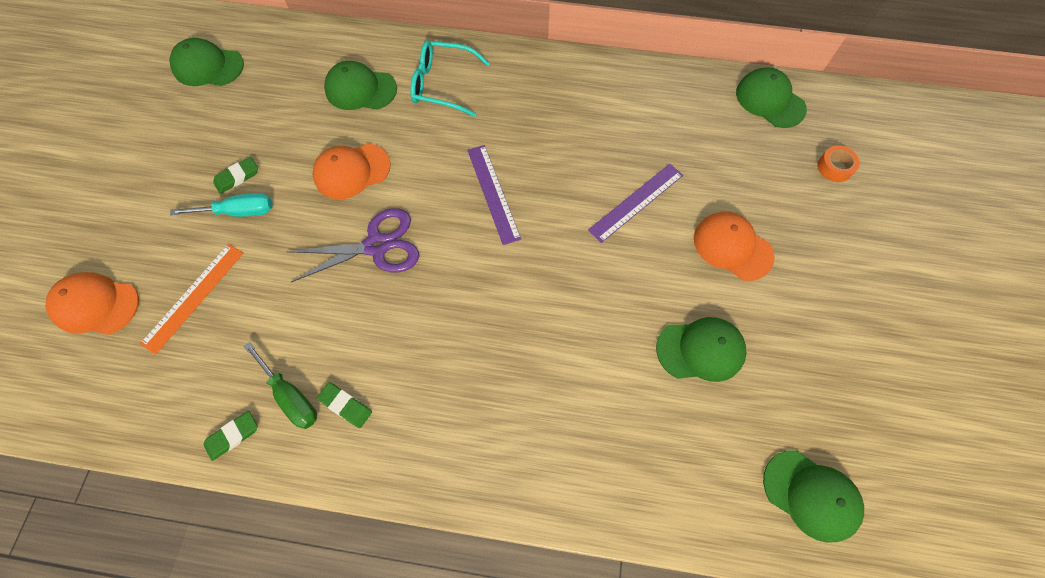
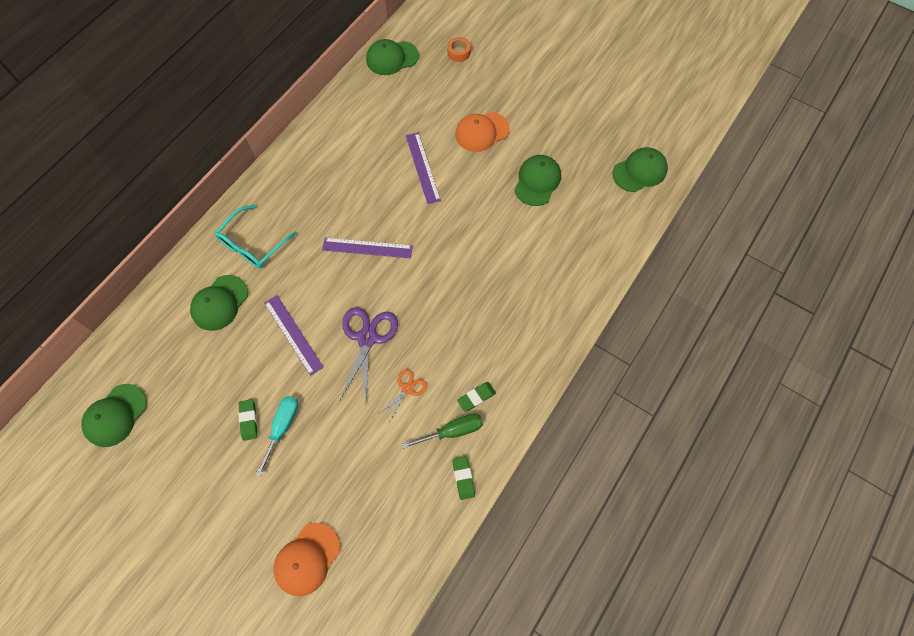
camera: 65 degrees left, 0 degrees up
(194, 297) = (340, 480): orange ruler -> none
(328, 318) = (407, 389): none -> orange scissors
(352, 171) = (293, 334): orange cap -> purple ruler

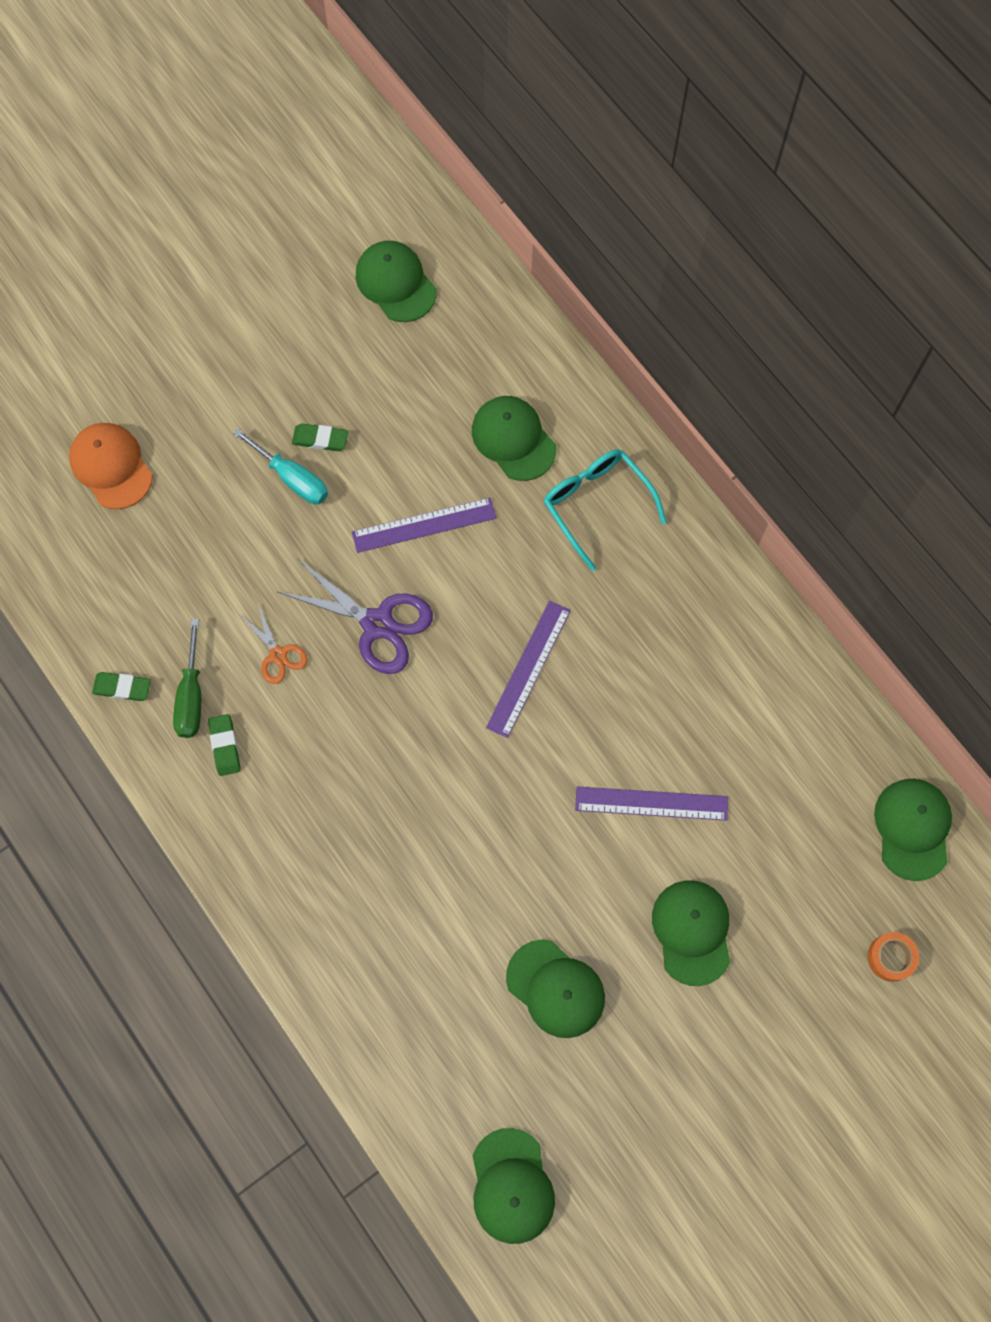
camera: 110 degrees right, 5 degrees up
(482, 132) = (692, 932): orange cap -> green cap

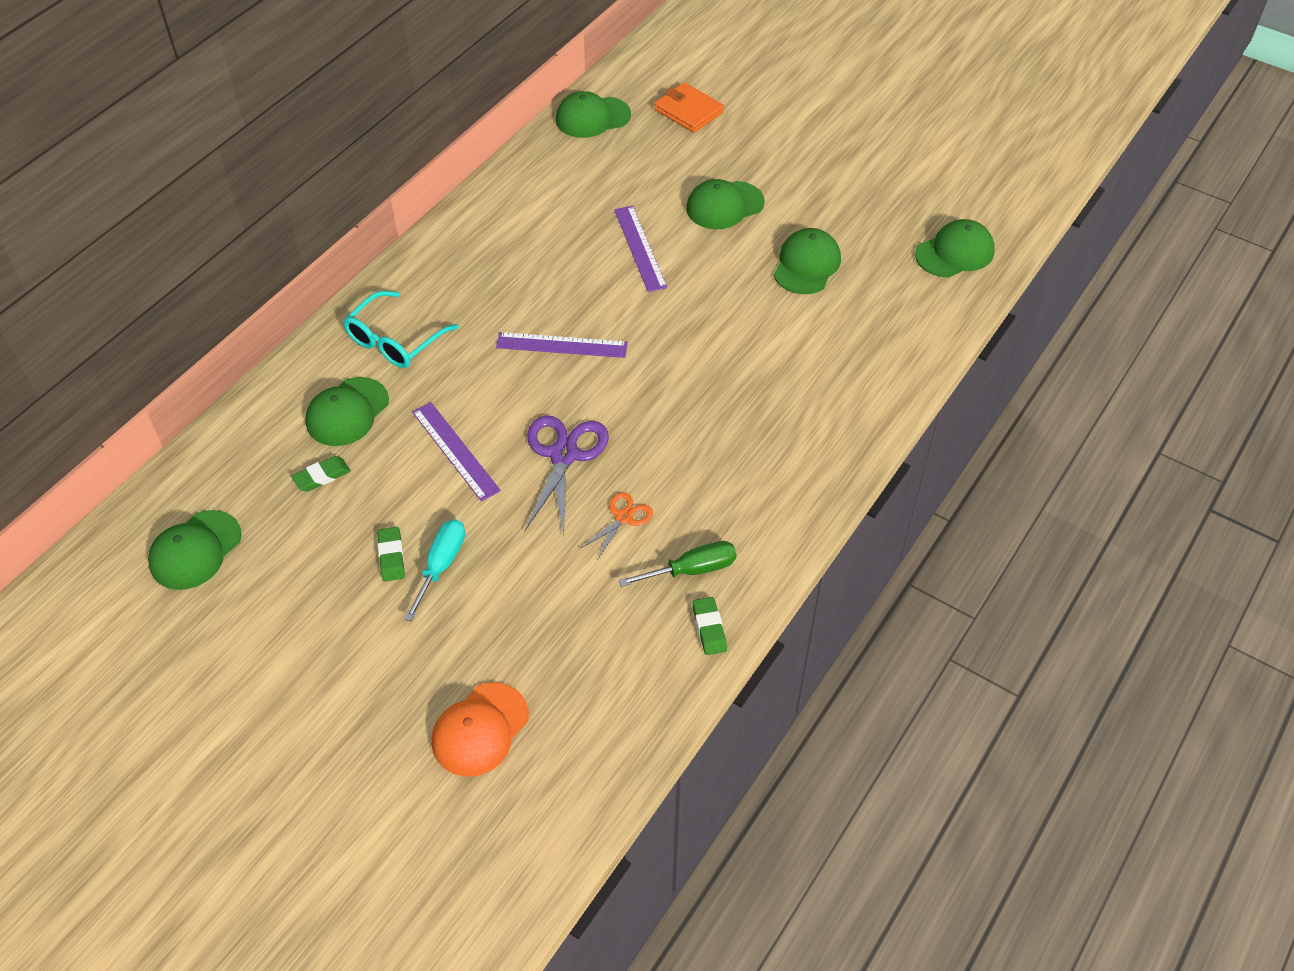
camera: 110 degrees left, 20 degrees down
(225, 746) = (725, 528): green eraser -> green eraser (322, 476)
(890, 957) = (688, 111): orange tape -> orange wallet

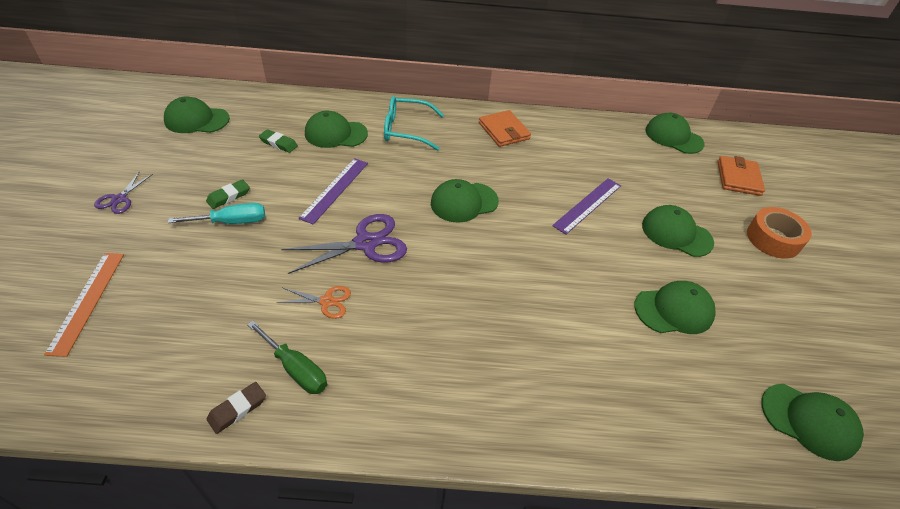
camera: 55 degrees right, 5 degrees down
(313, 670) = (119, 199): none -> purple scissors
(469, 252) = (504, 131): none -> orange wallet
(480, 729) = (87, 301): orange cap -> orange ruler
(561, 345) = (464, 202): purple ruler -> green cap
(709, 628) = (237, 409): green eraser -> brown eraser
(778, 143) = (773, 239): none -> orange tape

